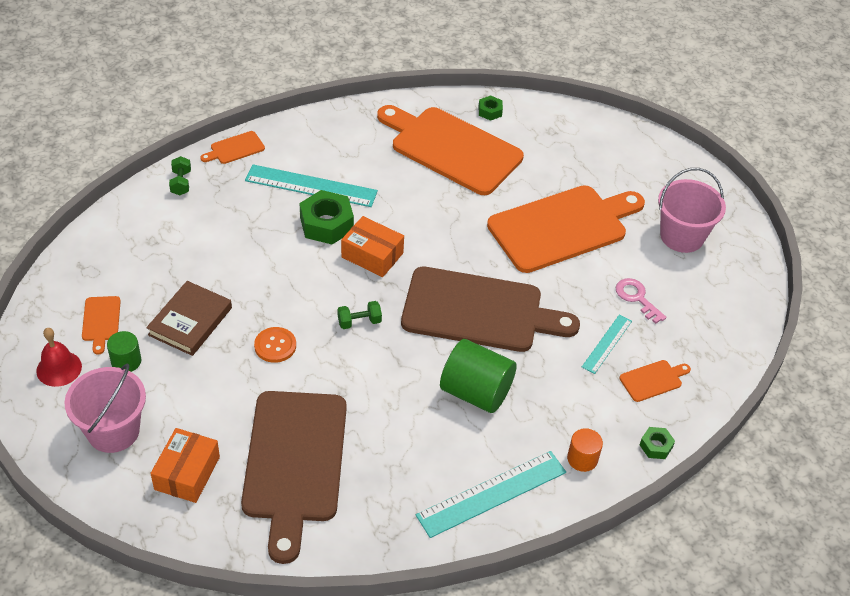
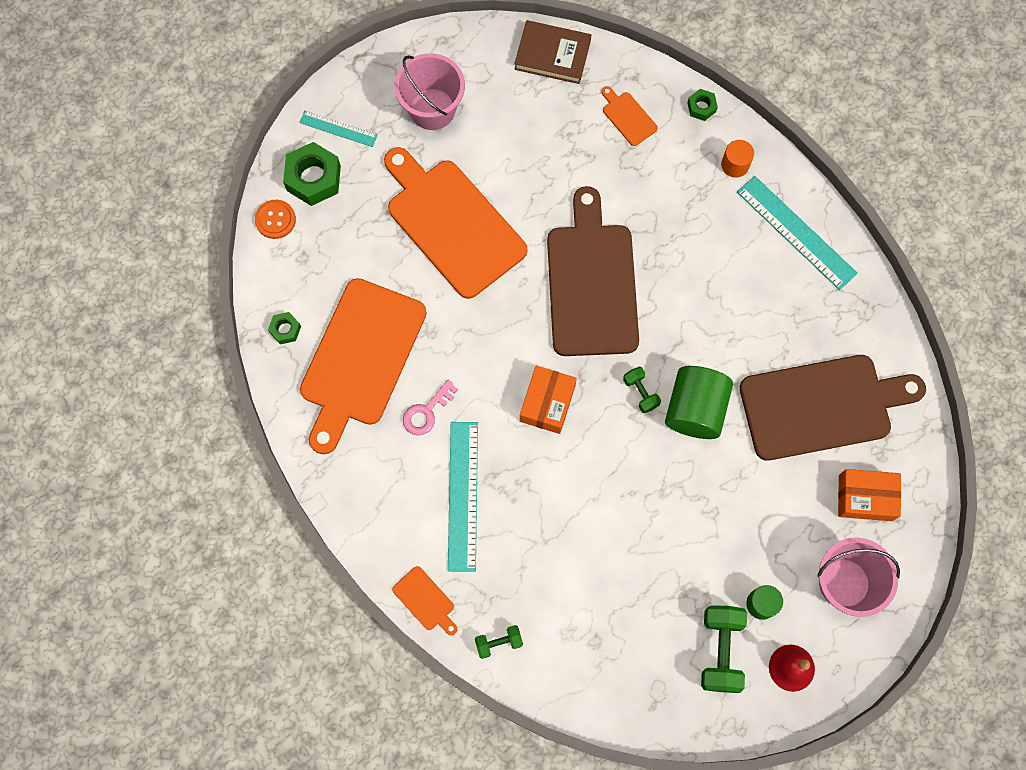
camera: 100 degrees left, 25 degrees up
(101, 321) = (720, 650): orange cutting board -> green dumbbell
(190, 321) = (692, 559): brown book -> brown book (552, 55)
(275, 346) = (696, 465): orange button -> orange button (275, 220)
(326, 224) = (516, 462): green nut -> green nut (313, 178)
(476, 392) = (691, 266): green cylinder -> green cylinder (695, 409)
(606, 343) = (596, 161): turquoise ruler -> turquoise ruler (338, 129)
(637, 298) = (530, 142): pink key -> pink key (426, 412)

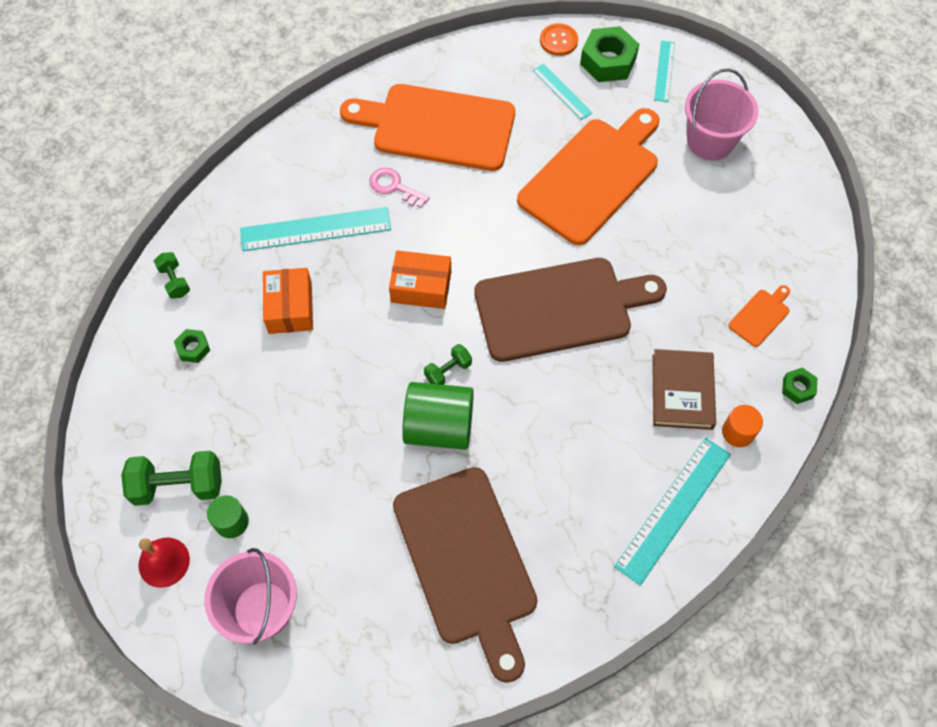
camera: 80 degrees right, 10 degrees down
(285, 330) = (453, 66): green nut -> green nut (193, 348)
(342, 230) = (562, 91): none -> turquoise ruler
(425, 601) = (210, 215): orange cutting board -> none
(552, 55) = (808, 235): brown book -> brown book (682, 391)
(865, 497) = (365, 623): orange box -> orange box (290, 308)

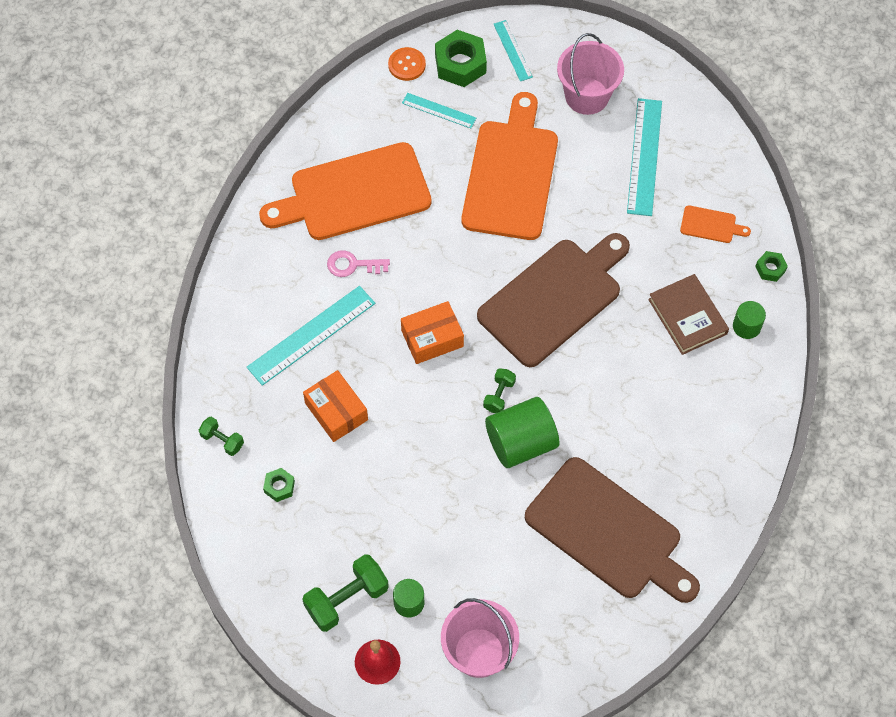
camera: 30 degrees left, 0 degrees up
(673, 509) = (734, 410): turquoise ruler -> turquoise ruler (645, 156)
(738, 432) = (746, 326): orange cylinder -> green cylinder
(761, 316) = (711, 225): orange cutting board -> orange cutting board turned 90 degrees clockwise

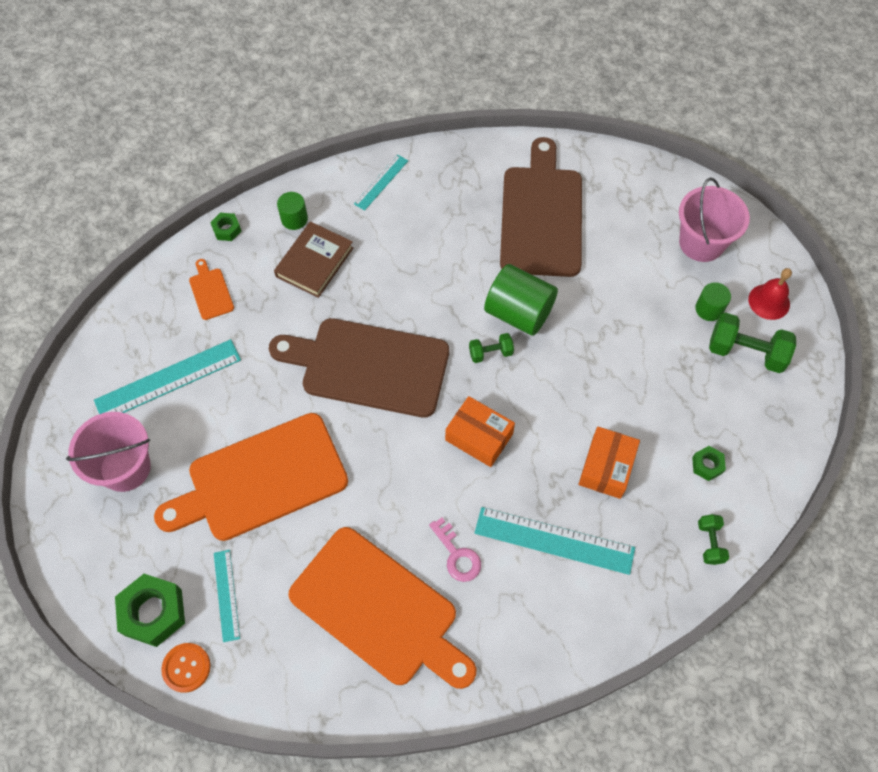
camera: 125 degrees left, 0 degrees up
(512, 50) = (106, 571): turquoise ruler -> turquoise ruler (381, 182)

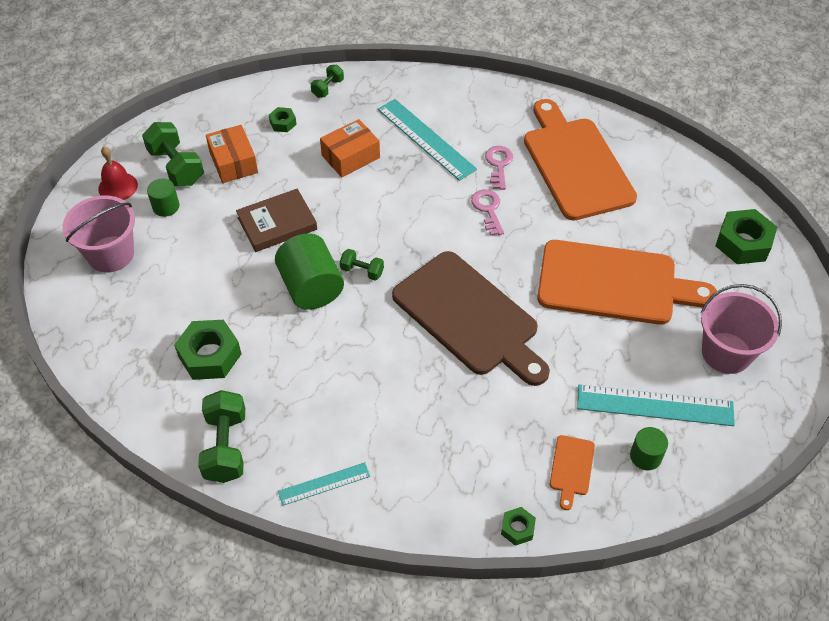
camera: 145 degrees left, 10 degrees down
(186, 668) = (732, 201): orange button -> none
(226, 595) = (682, 226): turquoise ruler -> none
(294, 219) = (440, 497): green cylinder -> green cylinder (645, 456)
(314, 262) = (451, 438): brown book -> brown book (277, 223)
(429, 490) = (488, 209): none -> pink key
(468, 166) = (225, 447): none -> green dumbbell
(479, 437) = (423, 221): orange box -> orange box (233, 162)
(541, 215) = (210, 355): brown cutting board -> green nut

